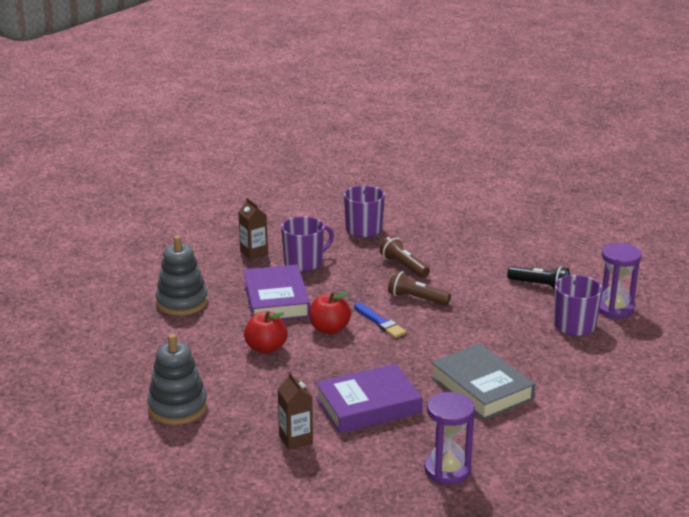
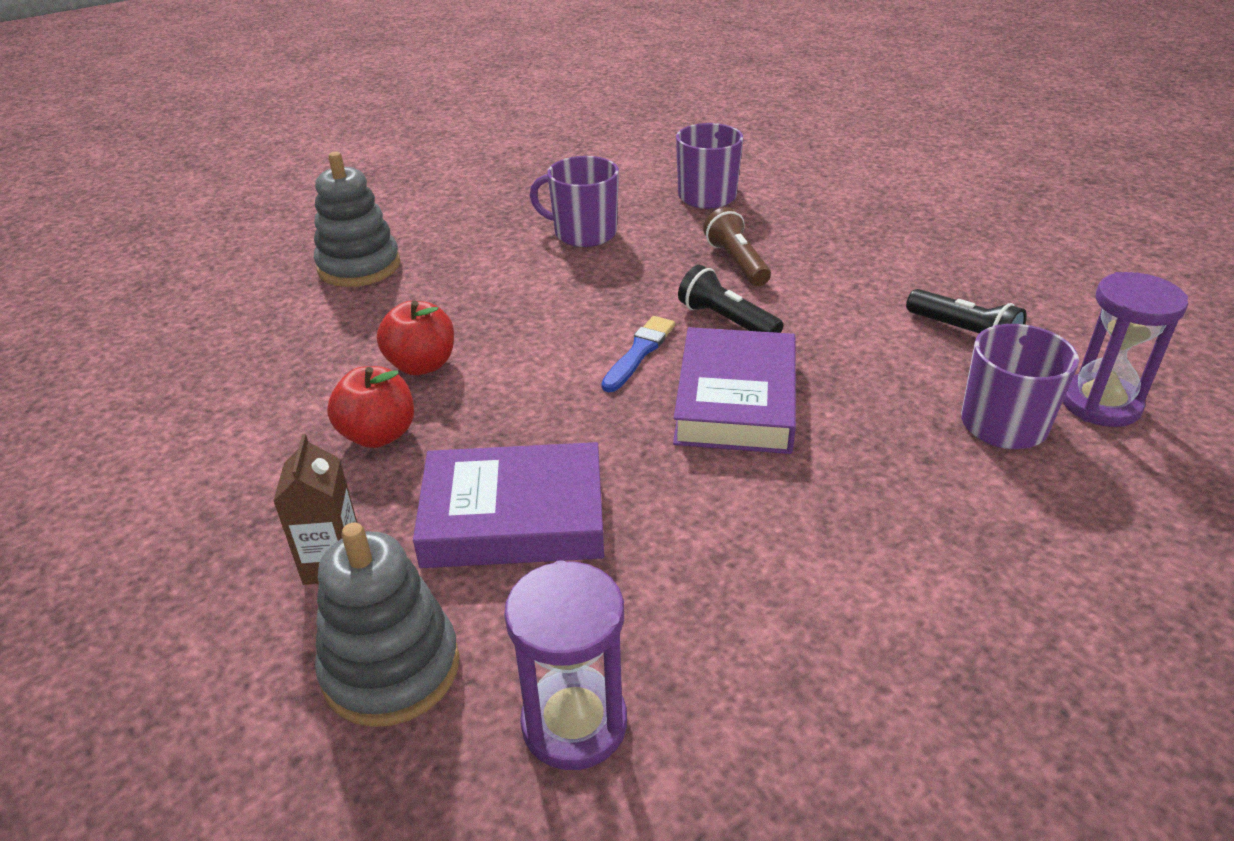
camera: 20 degrees right, 10 degrees up
(178, 407) = (198, 447): grey stacking toy -> grey stacking toy (391, 668)
(254, 253) = (519, 208): brown carton -> none
(276, 300) = (499, 285): purple book -> purple book (736, 400)
(304, 262) = (583, 233): purple mug -> purple mug turned 150 degrees counterclockwise
(329, 329) = (547, 350): red apple -> red apple (378, 435)
(380, 322) = (639, 352): blue brush -> blue brush turned 135 degrees counterclockwise
(416, 299) = (726, 321): brown flashlight -> black flashlight
(481, 388) = (753, 526): grey book -> none

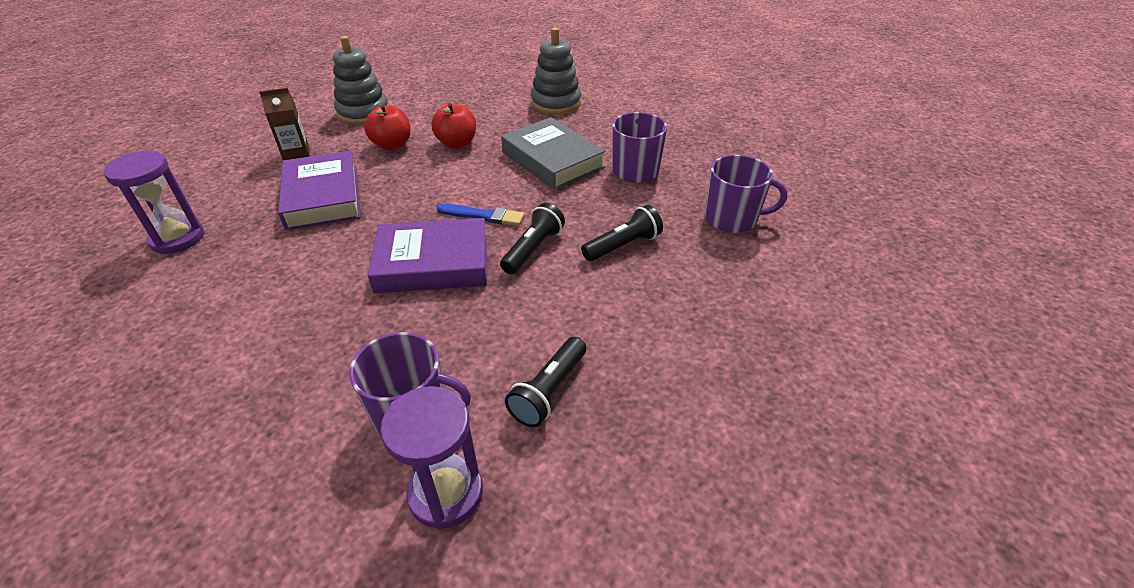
camera: 75 degrees right, 5 degrees up
(391, 668) = (227, 184): grey stacking toy -> grey stacking toy (363, 113)
(524, 286) = (552, 160): none -> grey book
(736, 262) = (623, 245): brown flashlight -> black flashlight

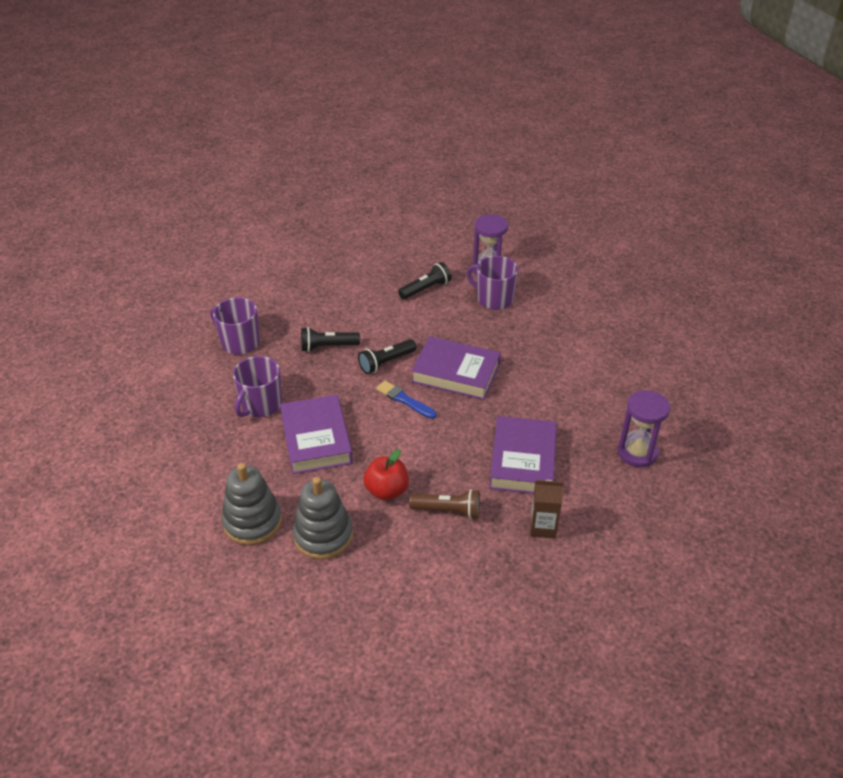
camera: 155 degrees left, 0 degrees up
(363, 113) = (464, 582): grey stacking toy -> grey stacking toy (323, 535)
(392, 145) = (448, 510): red apple -> brown flashlight
(552, 160) = (316, 439): grey book -> purple book

